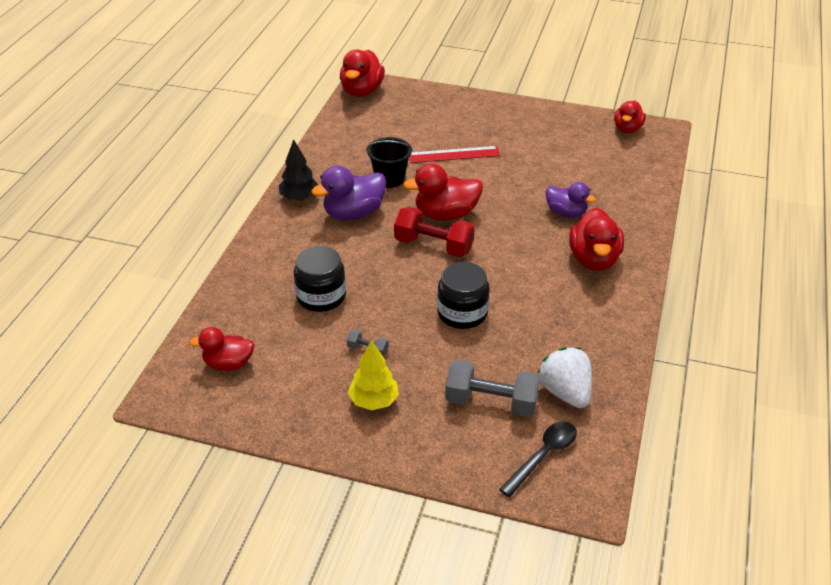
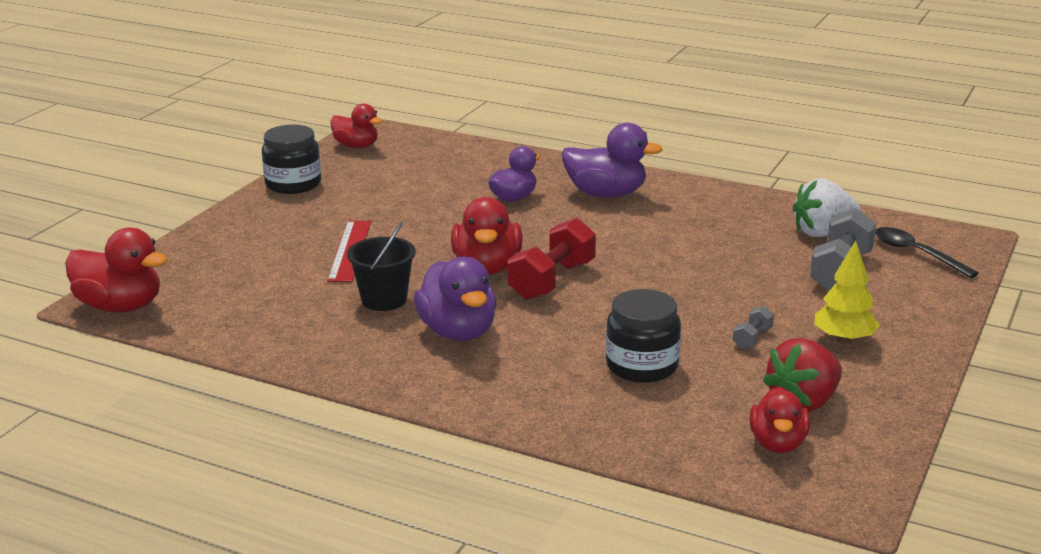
camera: 80 degrees left, 15 degrees down
(280, 377) = (803, 402): none -> red strawberry
(299, 197) = (397, 374): black tree -> none
(462, 313) = (689, 274): black jar -> black jar (293, 184)
(594, 259) = (606, 194): red duck -> purple duck

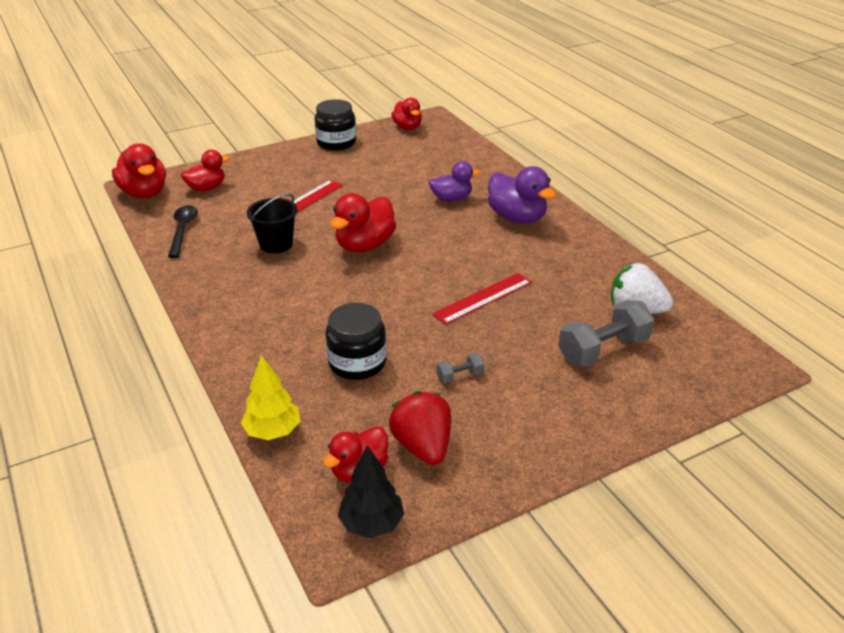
camera: 35 degrees right, 10 degrees up
(200, 275) = (206, 188): none -> red duck
(458, 332) = (285, 285): purple duck -> none
(552, 281) = (390, 272): red dumbbell -> none
(677, 270) = (482, 298): none -> red ruler
(803, 402) = (423, 446): red strawberry -> red strawberry turned 75 degrees clockwise
(844, 340) = (524, 409): yellow tree -> yellow tree (273, 431)
(849, 475) = (371, 524): none -> black tree
(916, 253) = (689, 360): black spoon -> black spoon (183, 230)

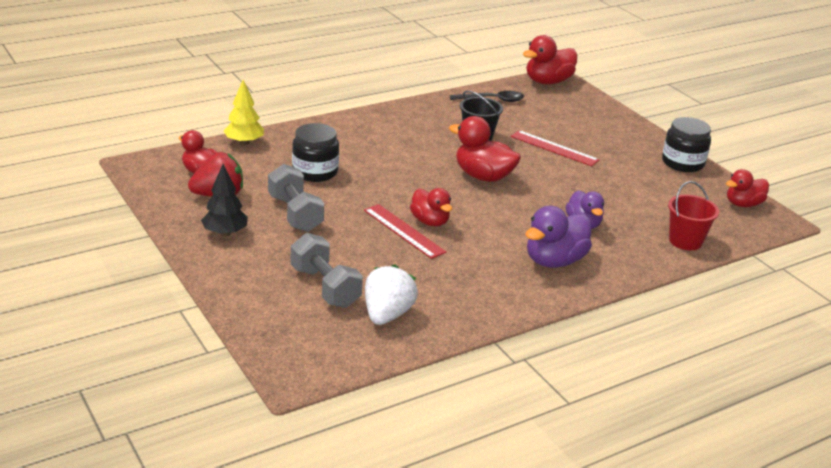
camera: 85 degrees right, 5 degrees down
(206, 188) = (565, 105): red duck -> red duck (430, 221)
(371, 524) = (152, 175): black tree -> black tree (225, 233)
(459, 376) = (295, 213): grey dumbbell -> grey dumbbell, size x2.13
(470, 157) = (685, 241): none -> red bucket

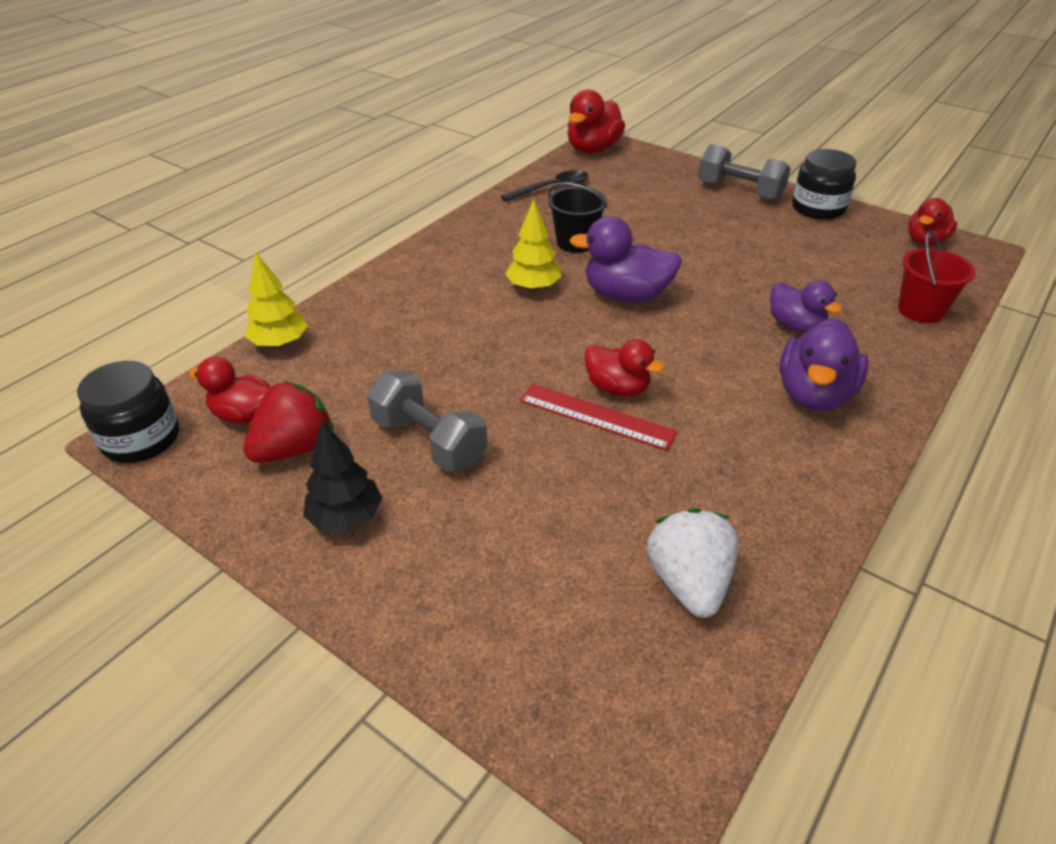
camera: 20 degrees left, 10 degrees up
(315, 172) = (410, 359): black jar -> black jar (141, 439)
(325, 287) = (564, 565): grey dumbbell -> grey dumbbell (739, 191)
(425, 155) = (533, 287): none -> yellow tree
(483, 176) = (626, 295): red duck -> purple duck
(554, 148) = (672, 231): red ruler -> none

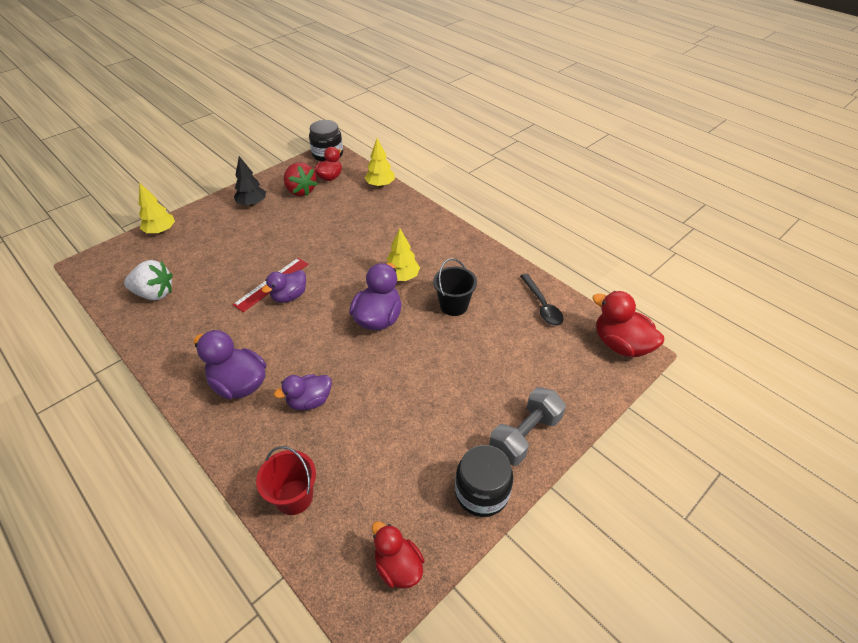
camera: 100 degrees right, 5 degrees up
(429, 441) = (284, 227): grey dumbbell -> none
(477, 669) = (161, 231): none -> yellow tree
(617, 388) = (289, 296): red duck -> purple duck

